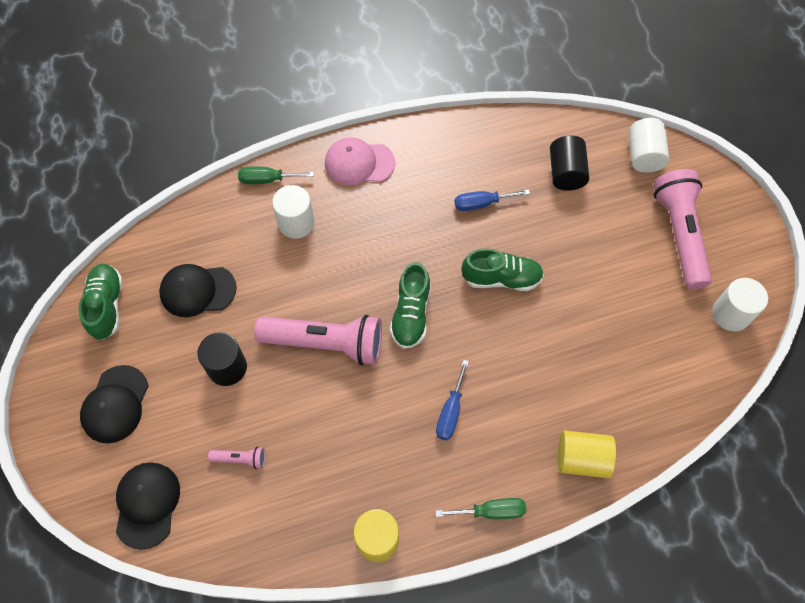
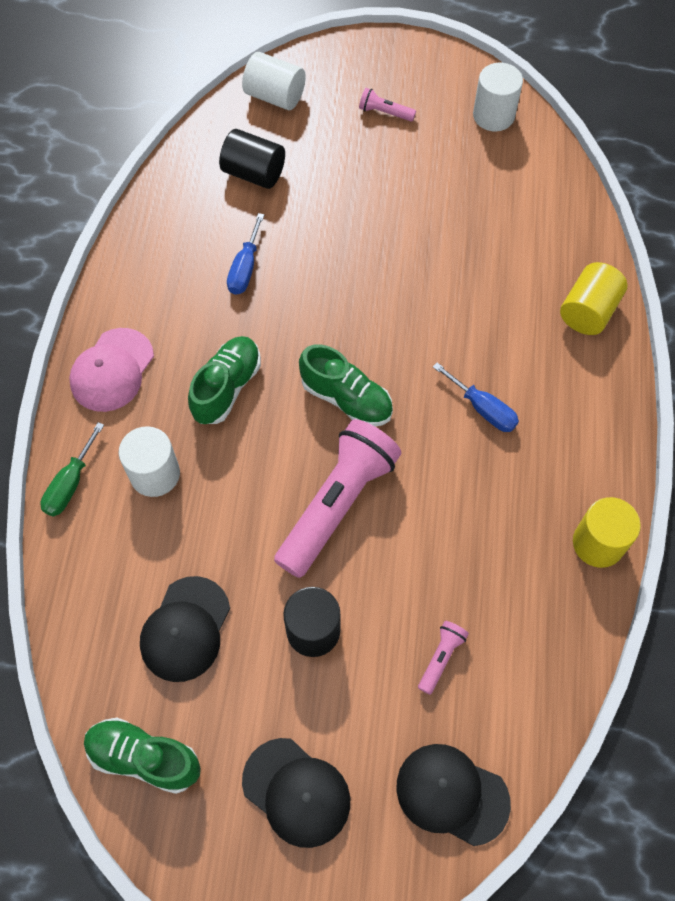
camera: 65 degrees left, 0 degrees up
(491, 511) = (610, 418): green screwdriver -> none
(501, 278) = (349, 291): green shoe -> green shoe (227, 387)
(679, 234) = (384, 112): pink flashlight -> pink flashlight, size x0.42

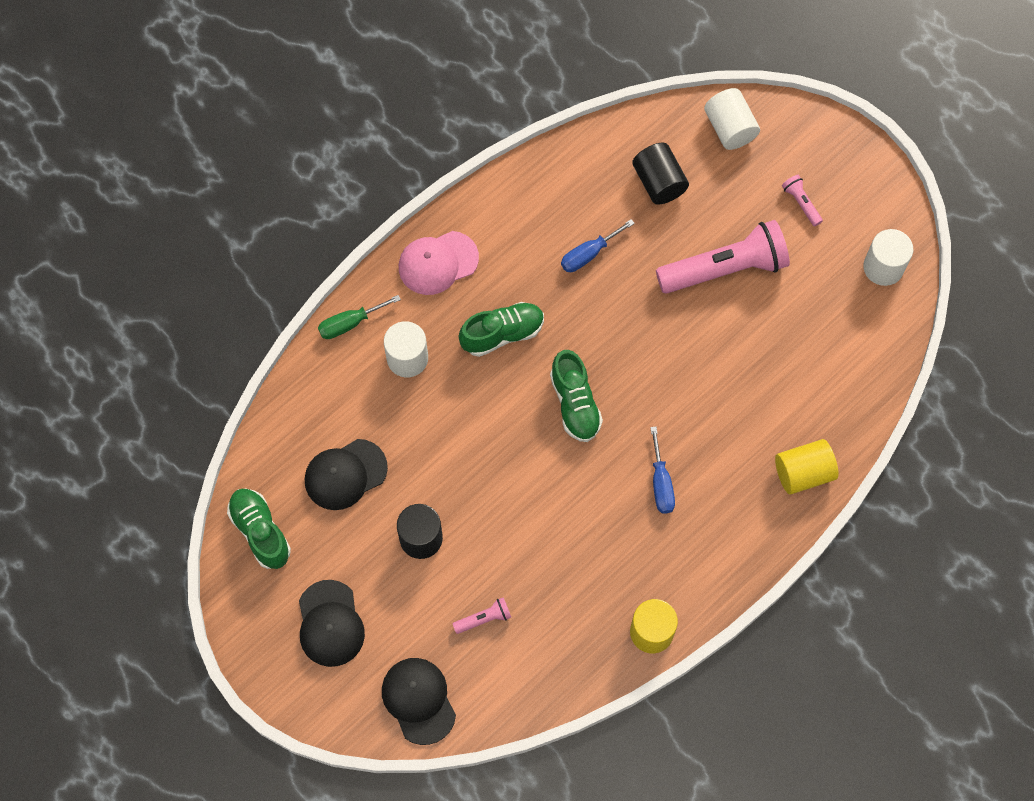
camera: 40 degrees right, 5 degrees up
(337, 504) = (506, 471): pink flashlight -> pink flashlight (725, 269)

